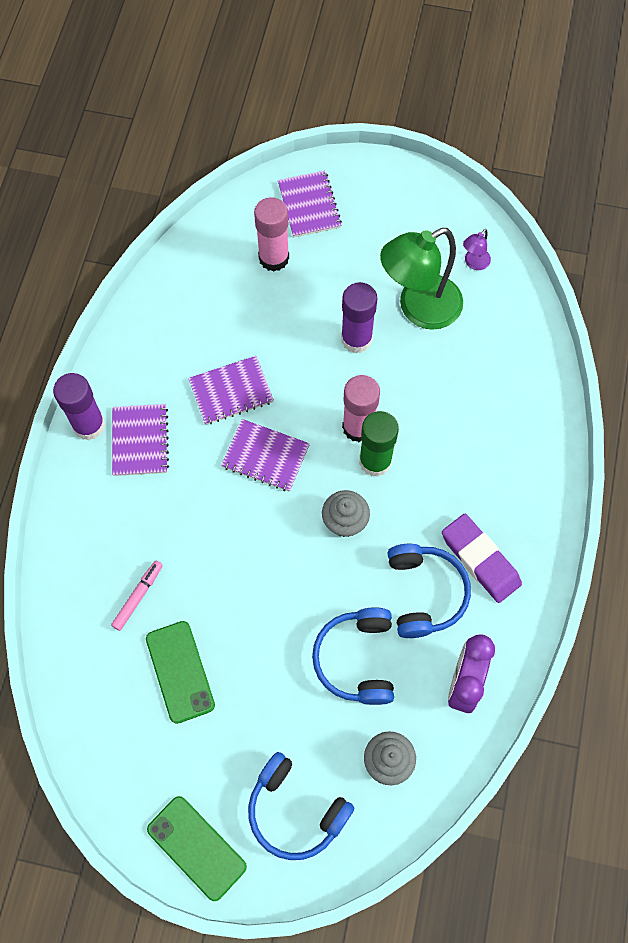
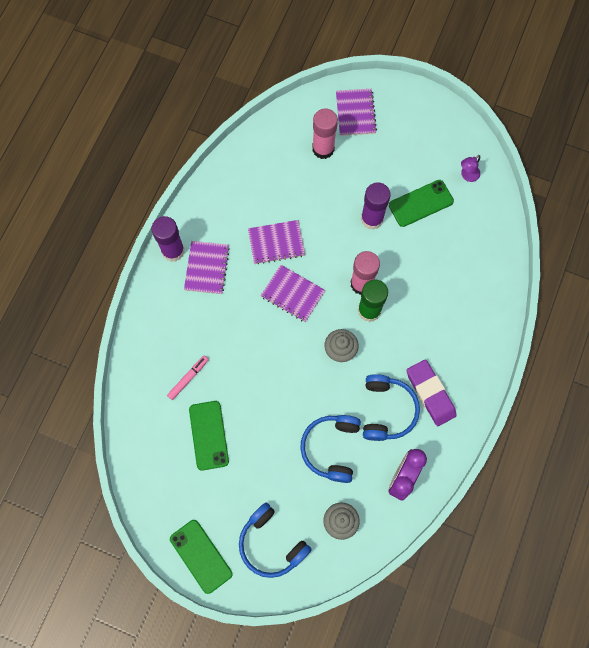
camera: 10 degrees right, 5 degrees up
(419, 308) = (421, 203): green lamp -> green phone

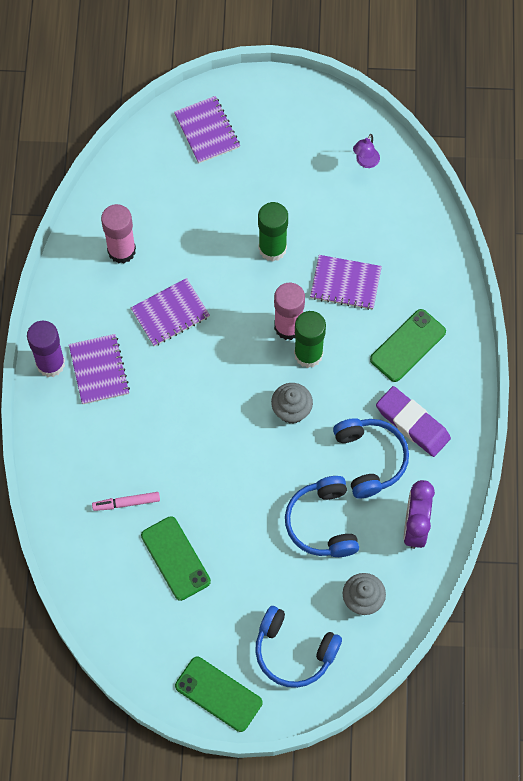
camera: 20 degrees left, 5 degrees down
(188, 378) = (126, 503): pink marker -> pink marker turned 120 degrees counterclockwise
(292, 294) = (212, 365): purple notebook -> purple notebook (345, 283)
(323, 149) = (184, 185): pink glue stick -> pink glue stick (121, 250)
(372, 219) = (272, 248): purple glue stick -> green glue stick
(421, 203) = (323, 211): green phone -> green phone (408, 345)

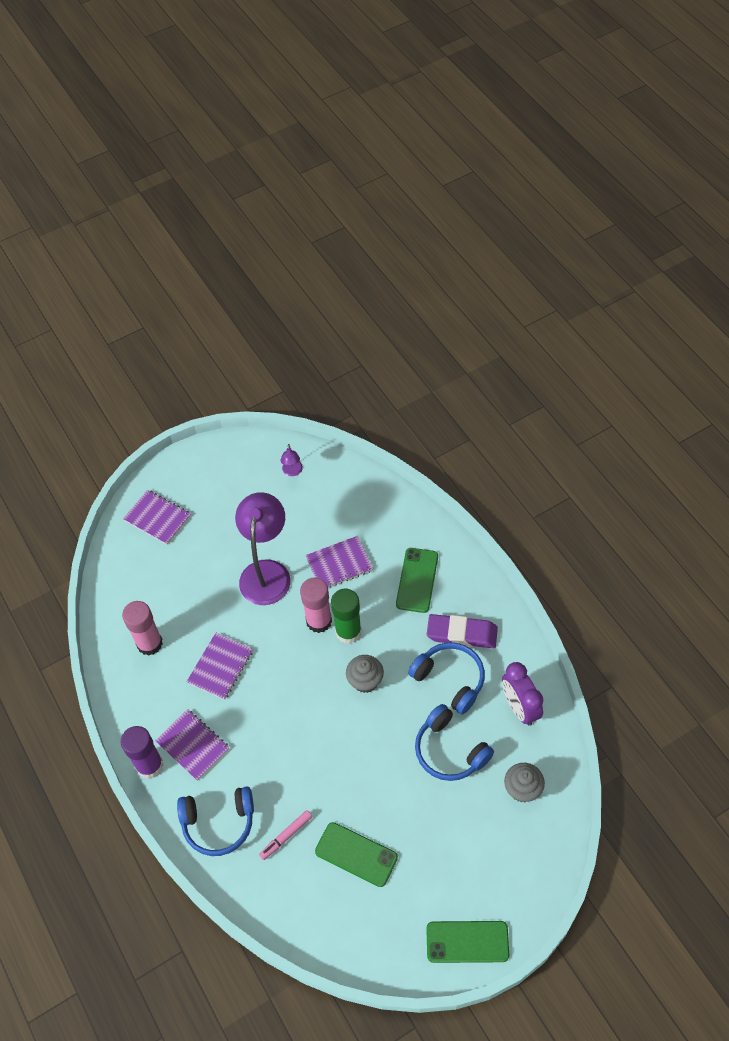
camera: 30 degrees left, 10 degrees down
(272, 248) = (266, 572): green glue stick -> purple lamp
(294, 651) = (500, 865): blue headphones -> blue headphones (218, 823)

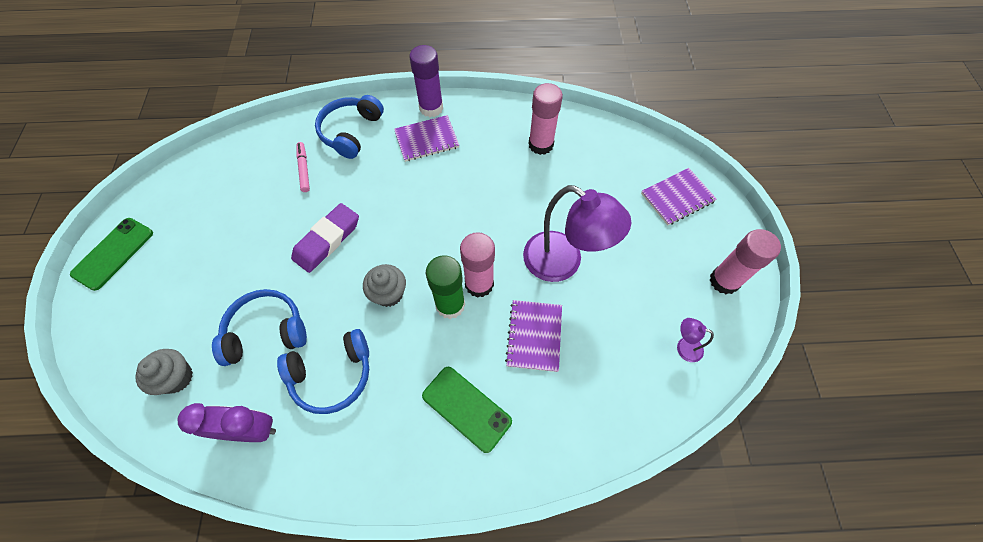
camera: 115 degrees right, 5 degrees up
(220, 667) = (484, 185): purple notebook -> none
(223, 464) = (724, 281): none -> pink glue stick
(356, 854) = (248, 209): green phone -> none
(462, 634) = (372, 419): purple eraser -> purple eraser (327, 240)

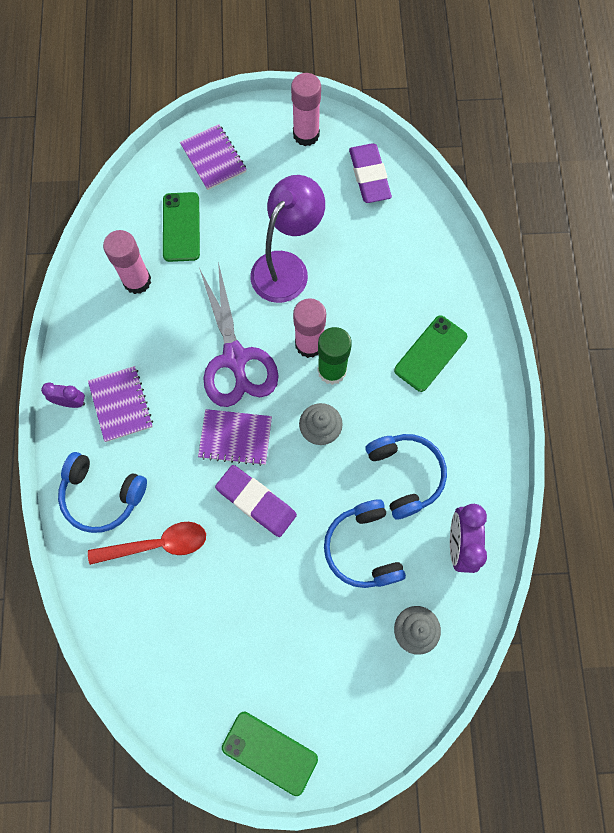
camera: 90 degrees left, 10 degrees up
(304, 169) = (157, 544): pink marker -> red spoon
(431, 108) = (71, 402): purple glue stick -> purple clock
(466, 220) = (235, 358): none -> purple scissors
(534, 336) = (362, 296): purple notebook -> purple notebook (235, 437)
(598, 174) = (181, 227): none -> green phone
(684, 347) = (369, 176): purple lamp -> purple eraser

